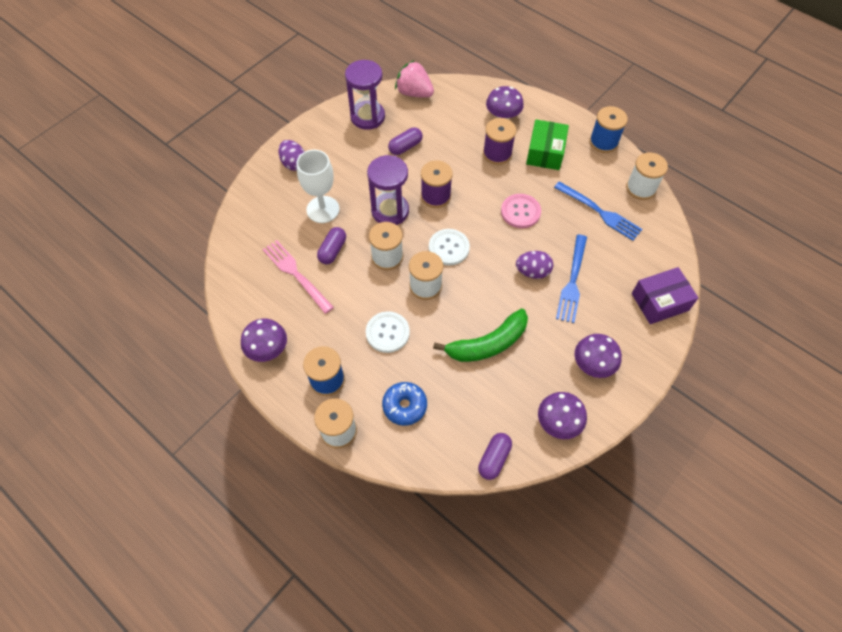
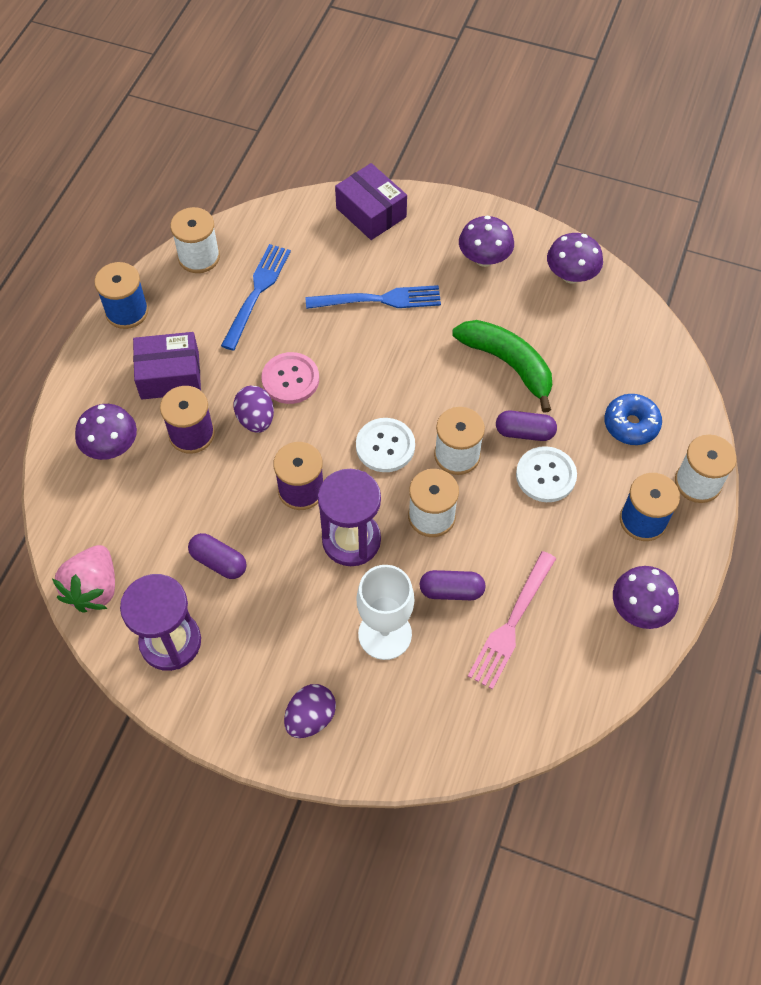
camera: 110 degrees left, 0 degrees up
(494, 459) = (643, 322): purple capsule -> purple capsule (524, 432)
(532, 272) = (383, 343): purple egg -> purple egg (256, 419)
(545, 152) = (170, 375): green box -> purple box

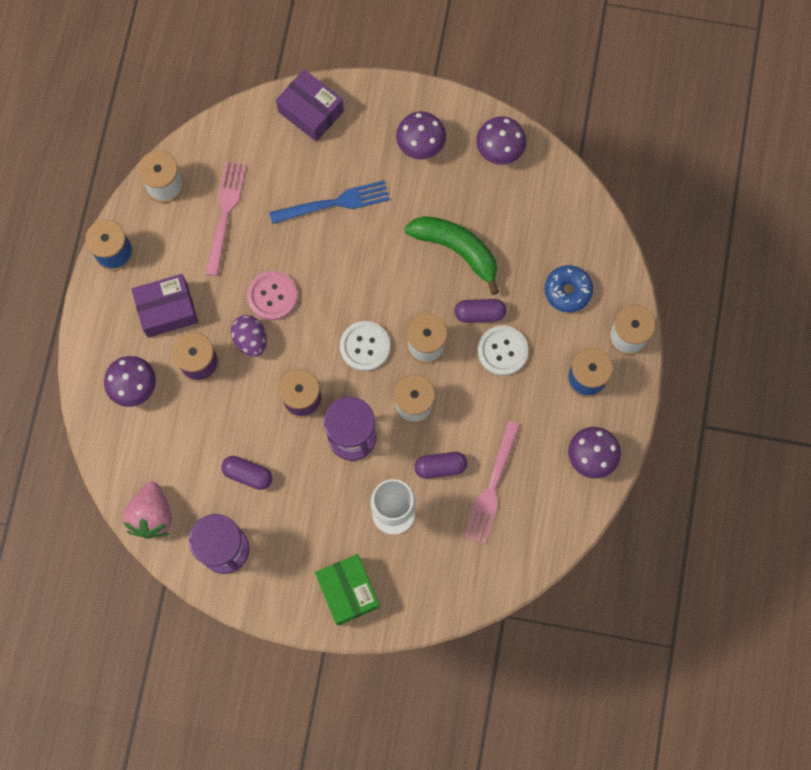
camera: 10 degrees left, 15 degrees up
(257, 292) = (225, 213): blue fork -> pink fork
(310, 718) = (348, 591): purple egg -> green box

